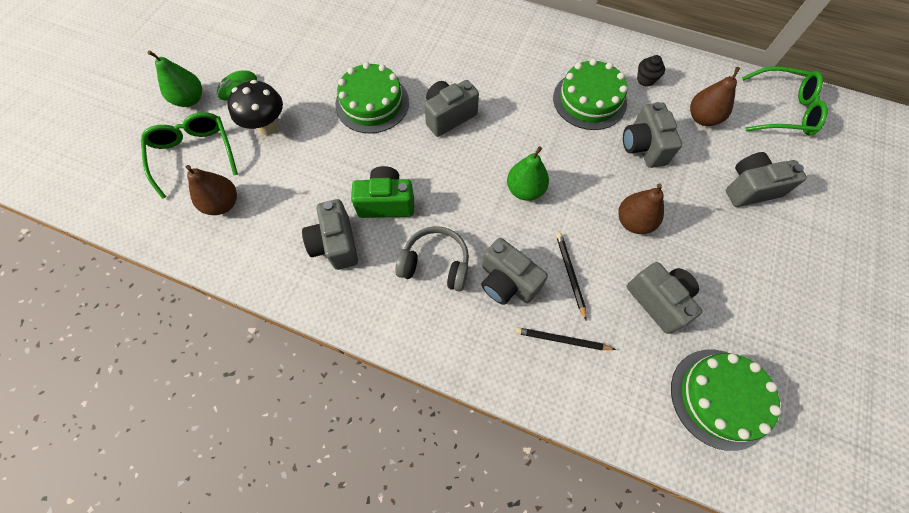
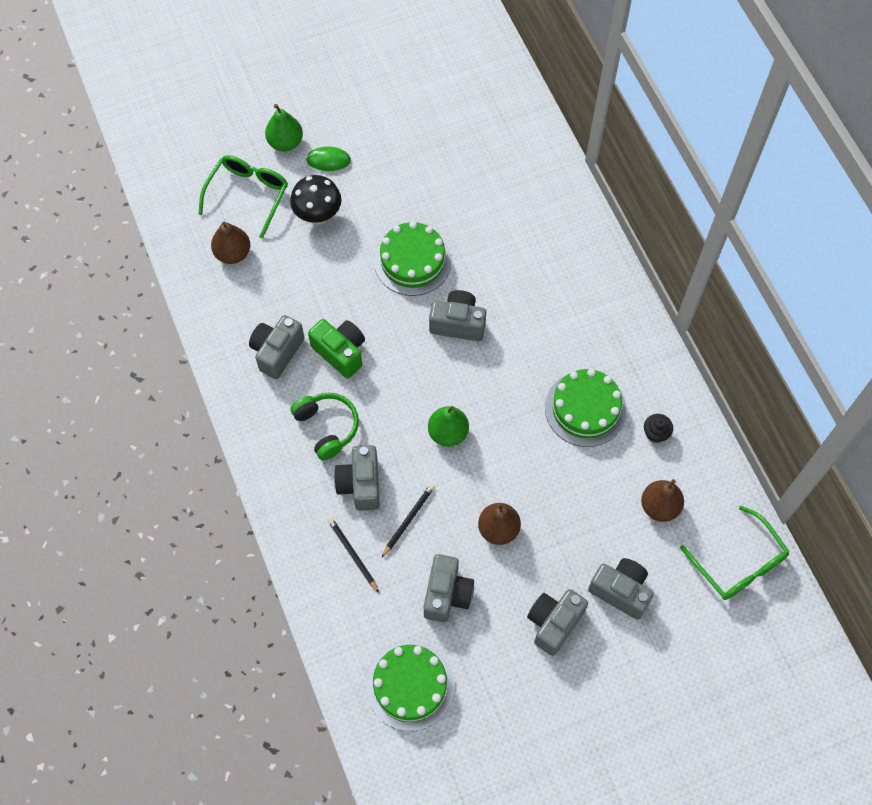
camera: 45 degrees right, 0 degrees up
(435, 264) = (327, 427): grey headphones -> green headphones
(643, 147) = (579, 484): grey camera -> grey camera (554, 623)

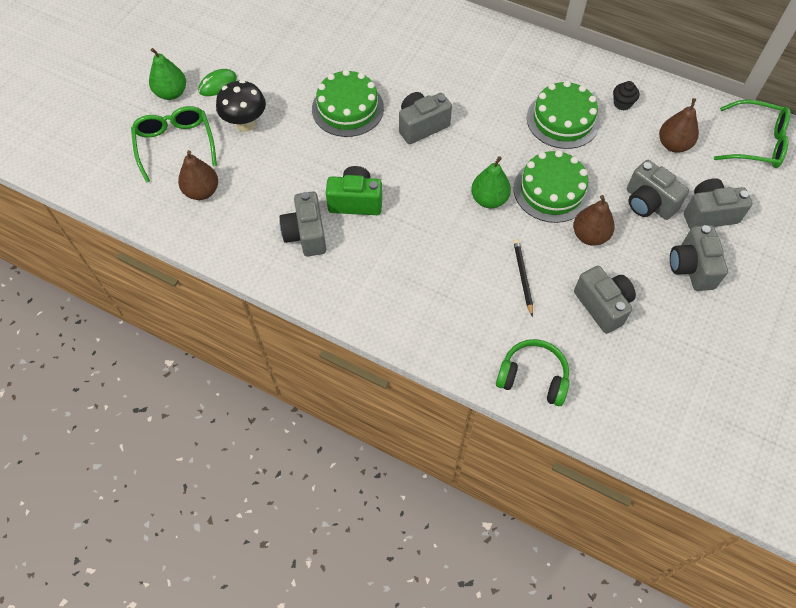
camera: 40 degrees left, 5 degrees down
(327, 427) = (397, 258): green headphones -> green headphones (533, 377)
(352, 554) = (508, 332): black pencil -> none
(360, 484) = (463, 279): grey camera -> grey camera (648, 203)
(410, 686) = (646, 390): green cake -> green cake (551, 190)

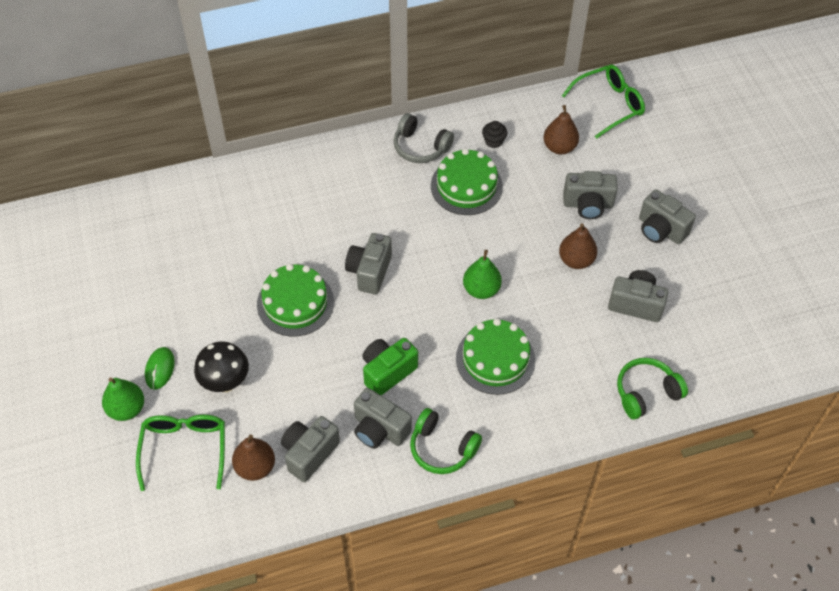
camera: 45 degrees left, 5 degrees down
(175, 144) = (184, 449): green glasses -> green glasses turned 60 degrees clockwise
(333, 283) = (442, 448): none -> green headphones
(522, 277) = (565, 328): black pencil -> none
(551, 190) = (516, 247): green cake -> green cake (495, 359)
(558, 69) = (420, 147): none -> grey headphones
(708, 214) = (632, 182): grey camera -> grey camera (309, 453)

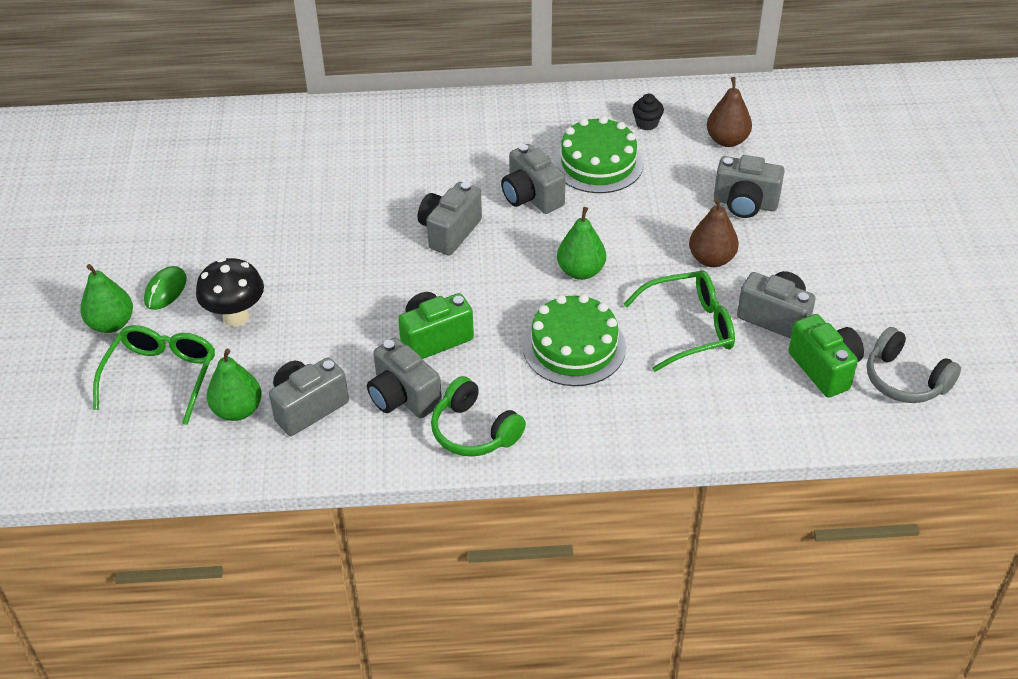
camera: 15 degrees right, 10 degrees down
(255, 467) = (237, 410): brown pear -> green pear
(295, 303) = (349, 249): green cake -> none
(420, 147) = (555, 117): grey headphones -> grey headphones (905, 380)
(609, 104) = (804, 106): green glasses -> green glasses (690, 328)
(646, 393) = (760, 416): green headphones -> none
(660, 230) = (832, 243): grey camera -> grey camera (531, 197)
(682, 342) = (824, 368): none -> green camera

